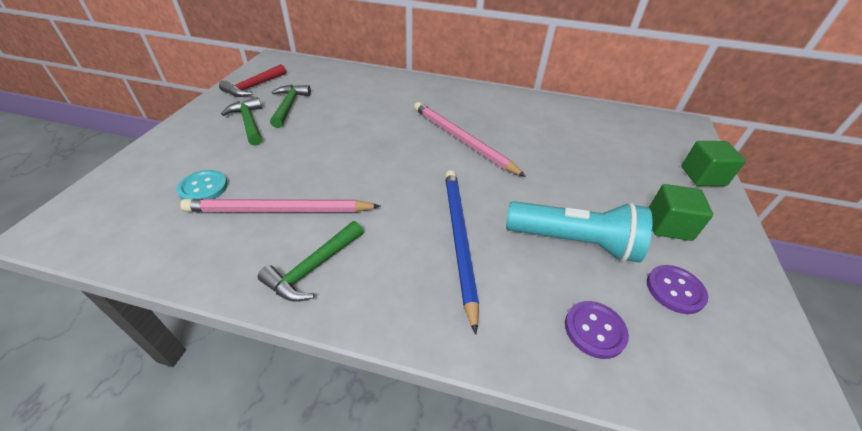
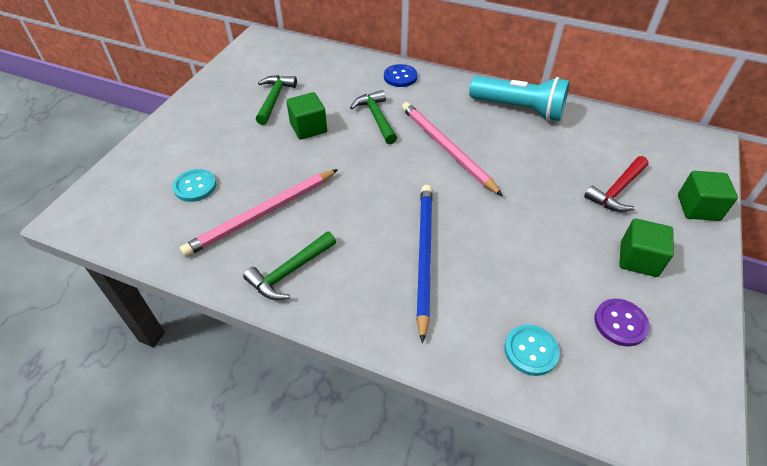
camera: 10 degrees right, 5 degrees up
(249, 123) = (235, 117): green hammer -> green hammer (376, 118)
(253, 87) = (239, 73): red hammer -> red hammer (617, 190)
(279, 210) = (262, 214): pink pencil -> pink pencil turned 45 degrees counterclockwise
(325, 128) = (308, 128): none -> green cube
(408, 85) = (400, 77): none -> blue button
(573, 242) = (535, 268): turquoise flashlight -> turquoise flashlight (519, 109)
(594, 330) = (531, 351): purple button -> turquoise button

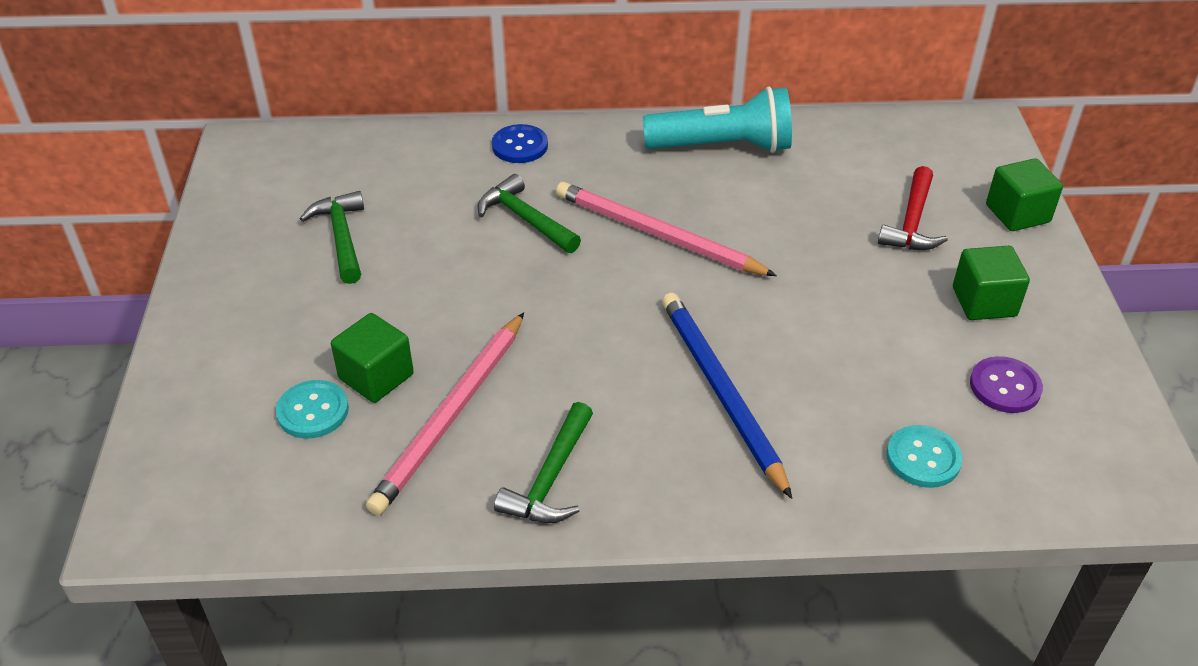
camera: 25 degrees left, 5 degrees down
(308, 128) = (430, 266): green cube -> green cube (376, 376)

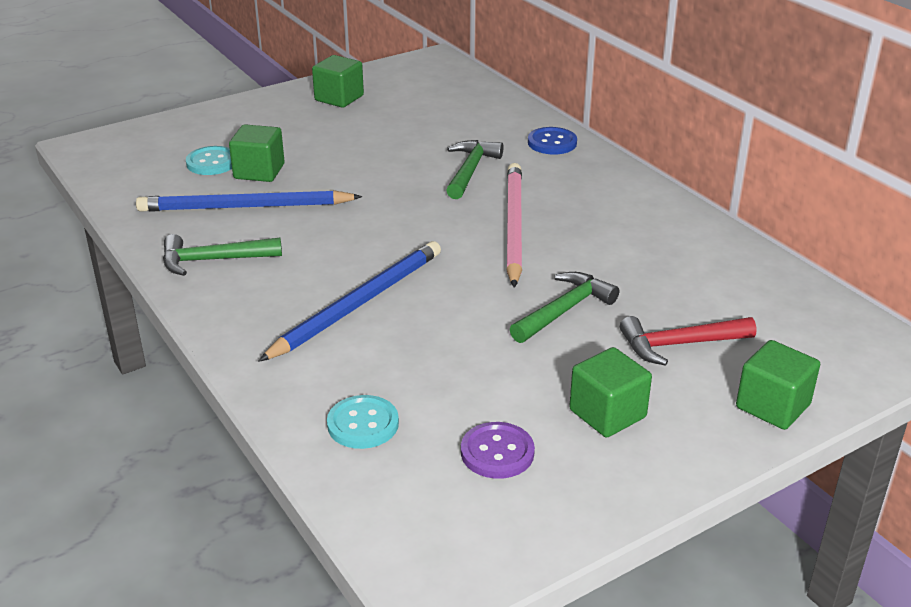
camera: 60 degrees right, 10 degrees down
(257, 250) = (339, 98): none -> green cube
(342, 237) = (379, 118): green hammer -> green hammer (564, 310)
(451, 415) = (245, 207): pink pencil -> blue pencil
(722, 147) = (663, 222): turquoise flashlight -> none

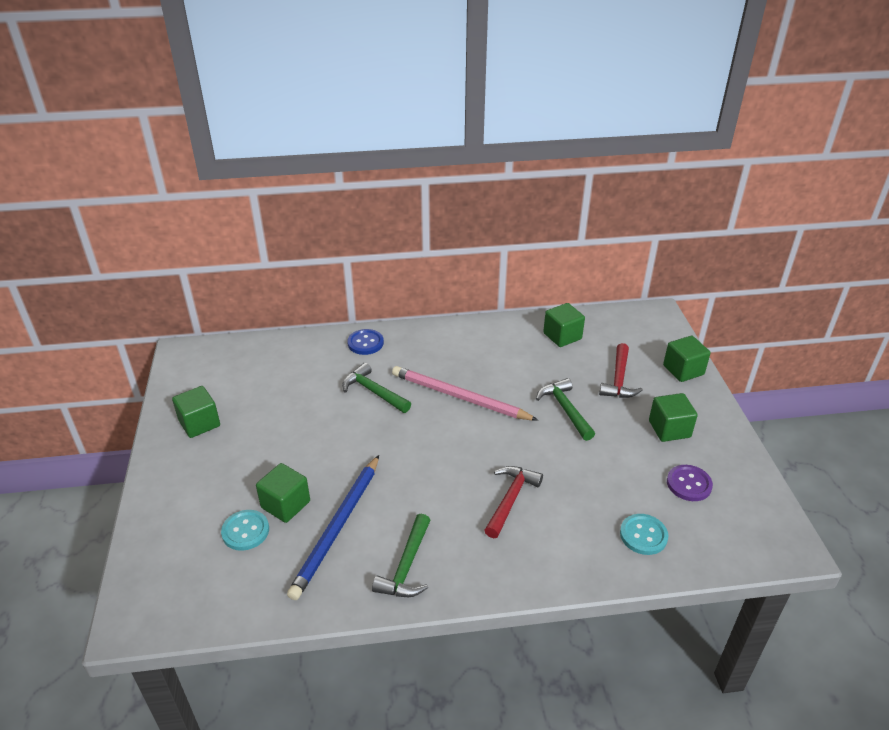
camera: 65 degrees left, 5 degrees up
(358, 304) = (510, 499): blue pencil -> red hammer
(728, 275) = (562, 336): none -> green cube

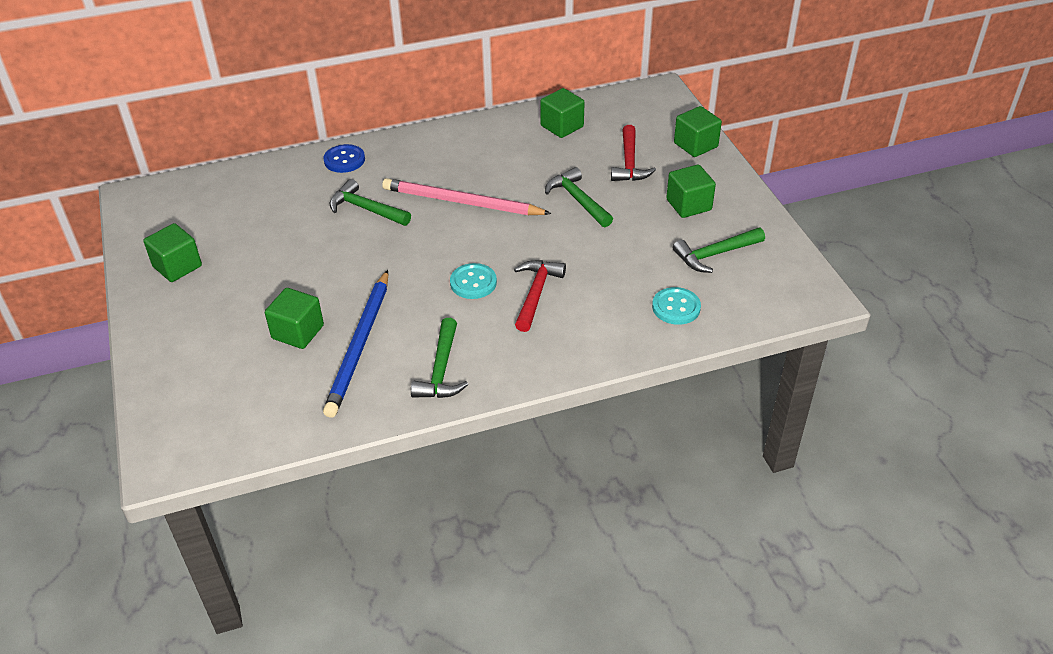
camera: 10 degrees left, 5 degrees up
(245, 531) = (261, 363): turquoise button -> turquoise button (473, 282)
(689, 484) = (715, 254): purple button -> green hammer

